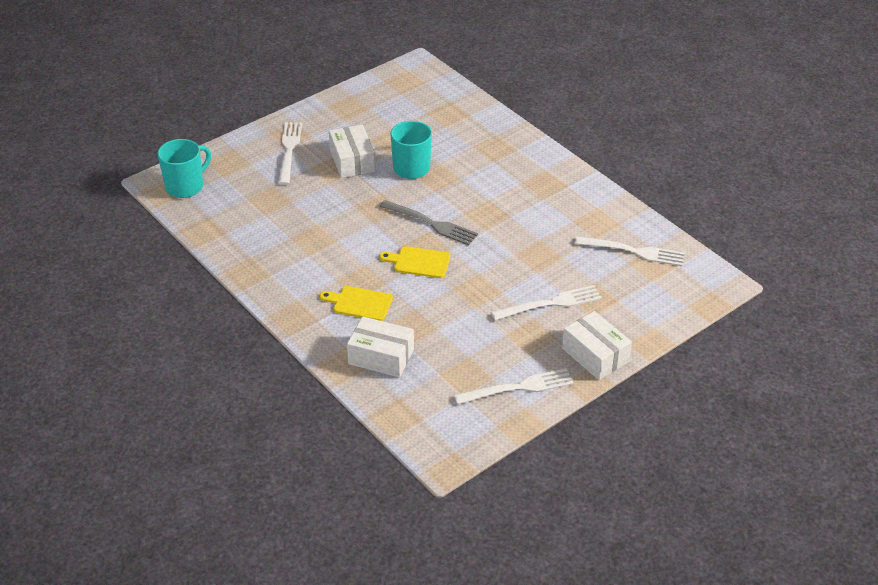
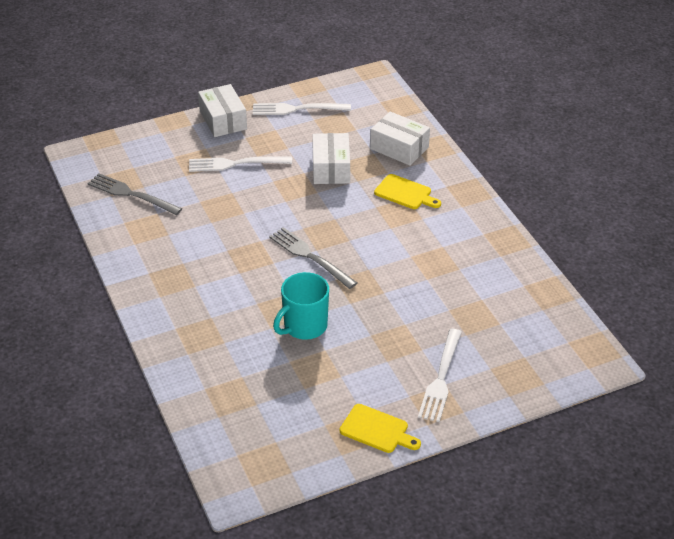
camera: 165 degrees left, 0 degrees up
(186, 186) = (568, 351): turquoise mug -> none
(352, 161) = (370, 349): white box -> white box (331, 168)
(419, 262) = (337, 220): yellow cutting board -> yellow cutting board (377, 430)
(634, 251) = (131, 194): white fork -> grey fork

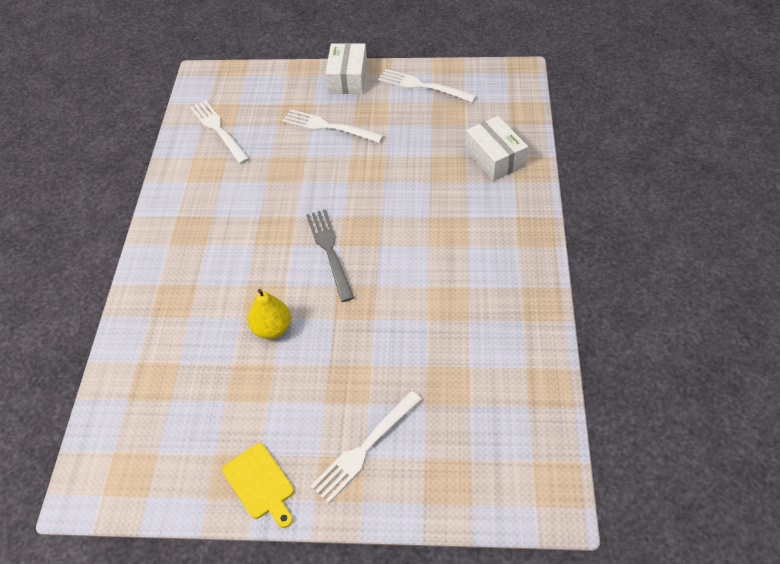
camera: 30 degrees right, 10 degrees up
(131, 194) = (218, 130): grey fork -> white fork
(304, 326) = (272, 328): turquoise mug -> yellow pear
(331, 168) = (413, 159): white box -> none
(405, 193) = (468, 211): yellow cutting board -> none

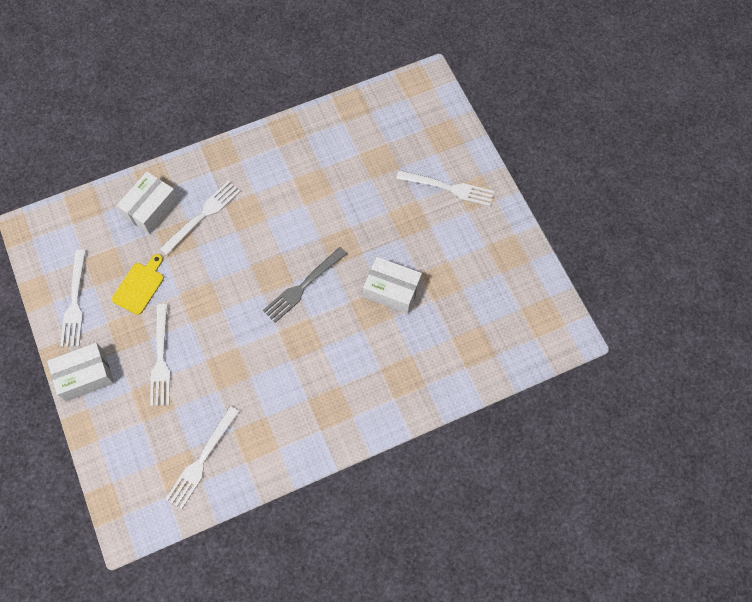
camera: 120 degrees left, 15 degrees up
(260, 484) = (504, 235): yellow cutting board -> yellow cutting board (140, 286)
(272, 328) = (392, 290): yellow pear -> white box
(463, 194) = (202, 216): none -> white fork

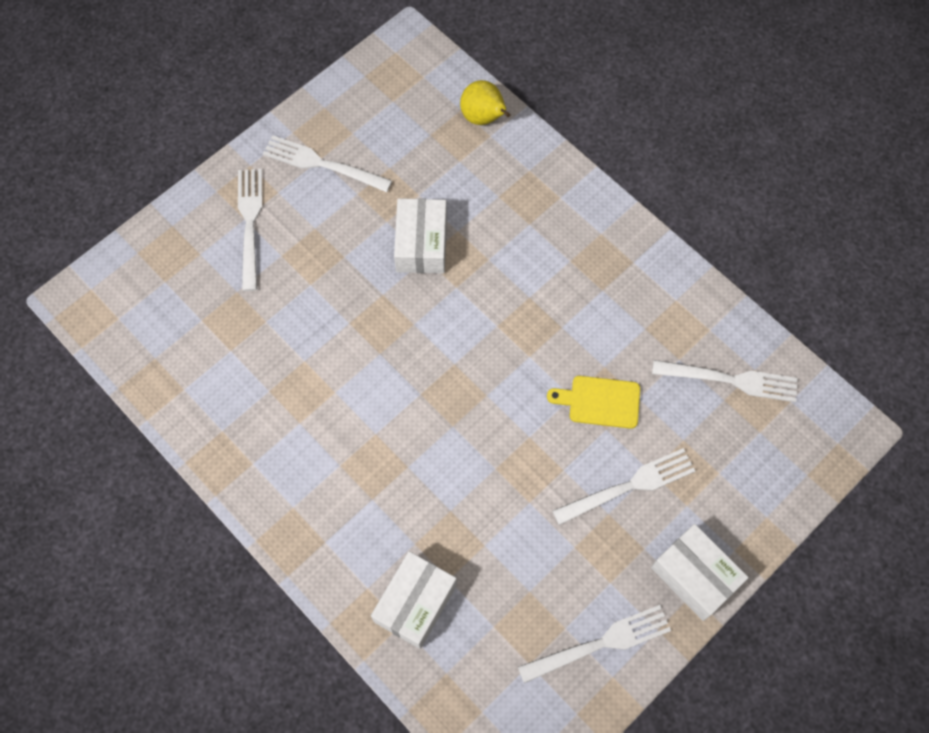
camera: 110 degrees left, 0 degrees up
(140, 286) = (540, 562): yellow cutting board -> yellow cutting board (600, 402)
(151, 208) = (415, 603): white box -> white box turned 75 degrees counterclockwise
(202, 216) = (401, 523): white fork -> white fork (322, 164)
(303, 286) = (457, 349): grey fork -> none
(483, 368) = (483, 118): none -> yellow pear

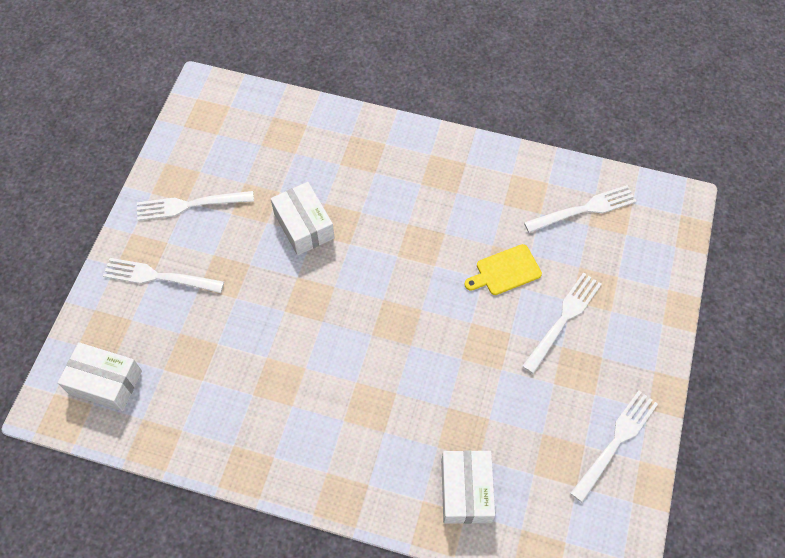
camera: 30 degrees left, 5 degrees down
(250, 224) = (159, 277): white fork -> white fork turned 45 degrees counterclockwise
(483, 118) = (294, 114): yellow pear -> none
(695, 576) = (648, 356): white box -> white box (105, 382)

